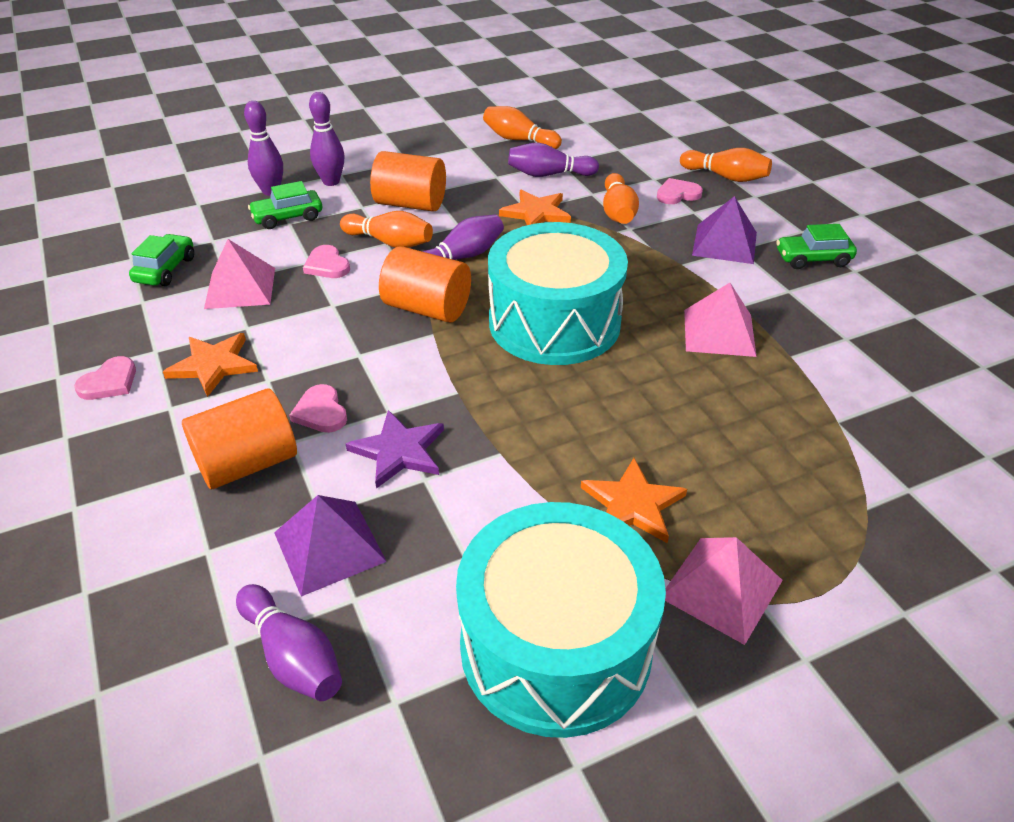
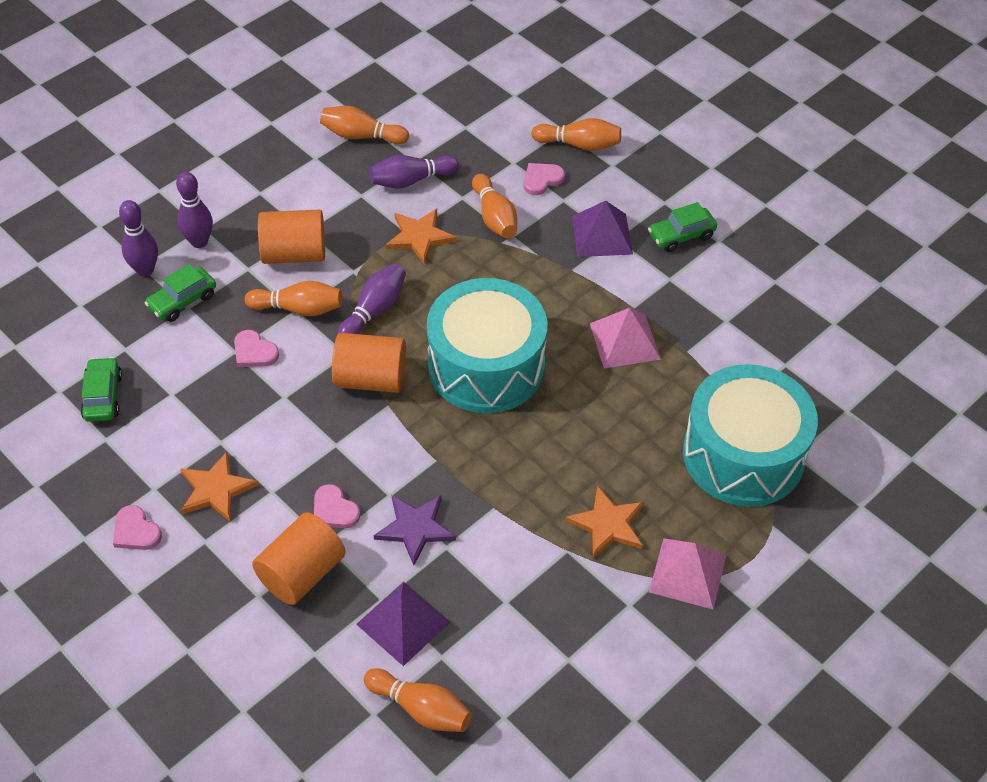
camera: 20 degrees left, 10 degrees up
(109, 382) = (136, 531): pink heart -> pink heart turned 120 degrees clockwise
(240, 288) = (188, 399): pink pyramid -> none
(293, 656) = (421, 709): purple bowling pin -> orange bowling pin
(555, 646) = (592, 647): turquoise drum -> turquoise drum (743, 455)

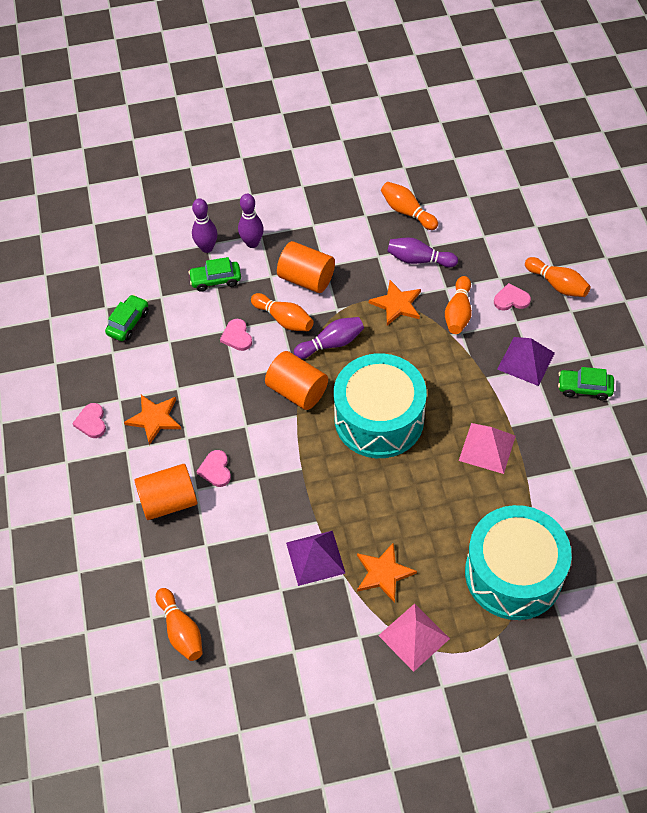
camera: 35 degrees right, 5 degrees up
(403, 622) = (208, 568): purple pyramid -> purple pyramid (315, 557)
(415, 528) = (257, 509): purple star -> none

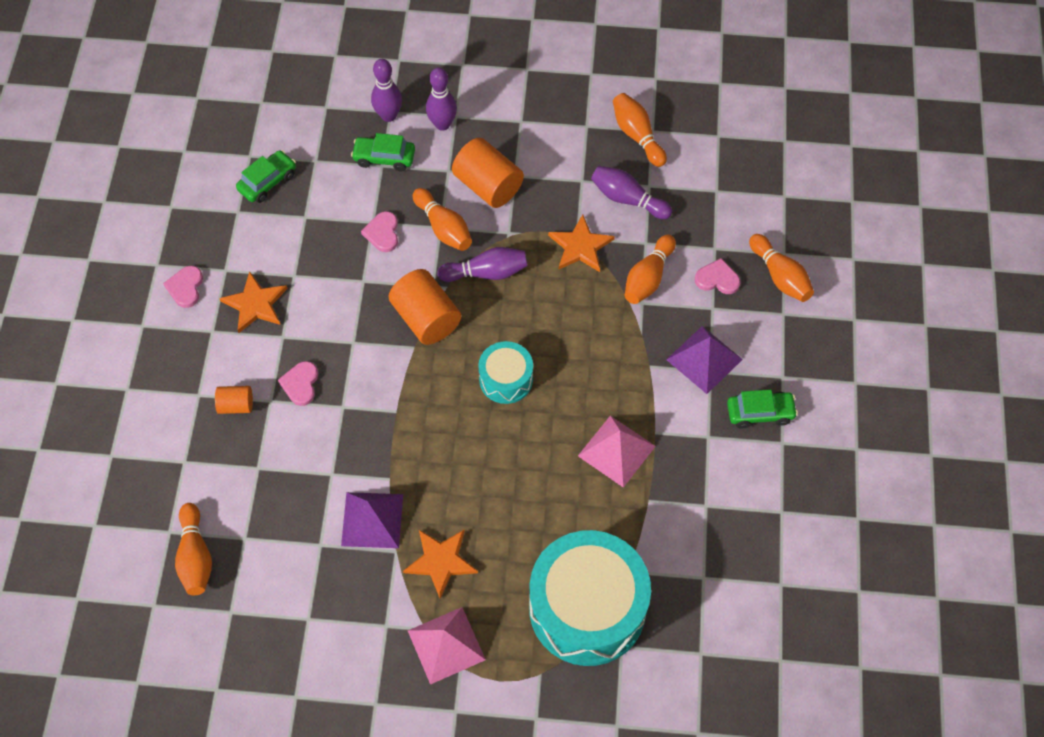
camera: 15 degrees right, 5 degrees up
(169, 501) = (236, 405): orange cylinder -> orange cylinder, size x0.54
(379, 419) = (506, 379): turquoise drum -> turquoise drum, size x0.50
(584, 388) = (760, 413): green car -> green car turned 150 degrees clockwise

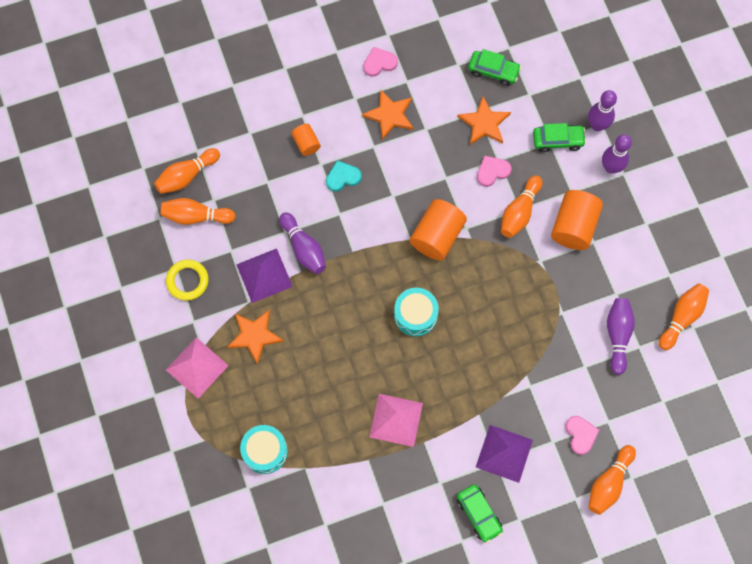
camera: 65 degrees right, 10 degrees up
(300, 384) = (343, 177): pink heart -> turquoise heart
(331, 611) = (187, 281): none -> yellow ring
(384, 158) = (557, 140): green car -> green car turned 105 degrees clockwise
(486, 273) = (497, 260): purple bowling pin -> purple bowling pin (304, 248)
(580, 246) = (555, 318): orange star -> orange star (484, 123)
(587, 608) = (265, 451): turquoise drum -> turquoise drum, size x0.50
(648, 278) = (554, 381): orange bowling pin -> orange bowling pin (196, 216)

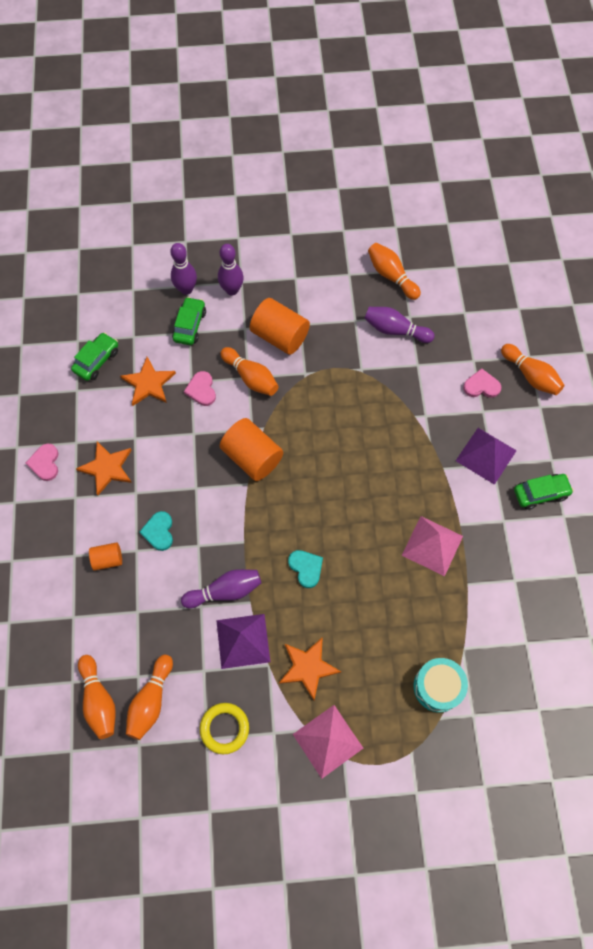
camera: 75 degrees left, 5 degrees down
(343, 311) = (306, 568): none -> turquoise heart
(415, 315) = (329, 499): turquoise drum -> none

